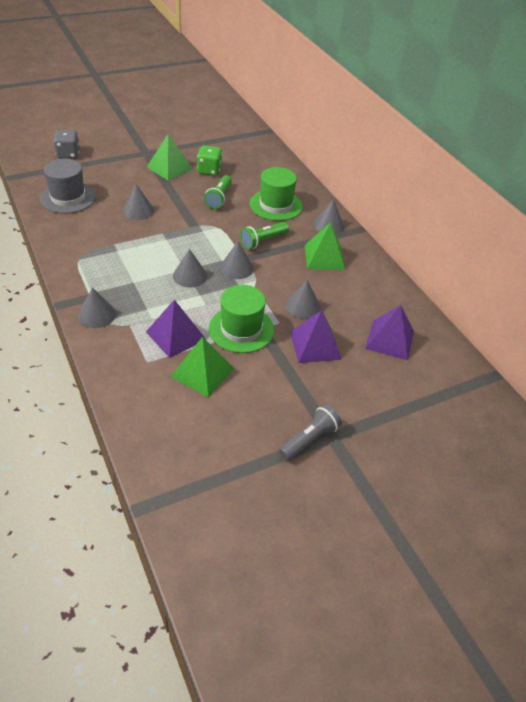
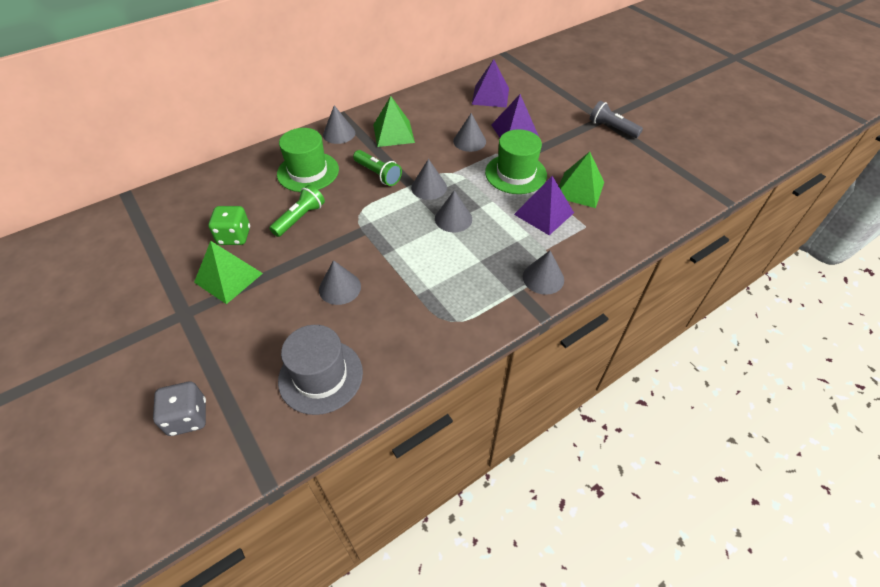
camera: 95 degrees left, 5 degrees up
(219, 198) = (300, 218): green flashlight -> green flashlight turned 60 degrees counterclockwise

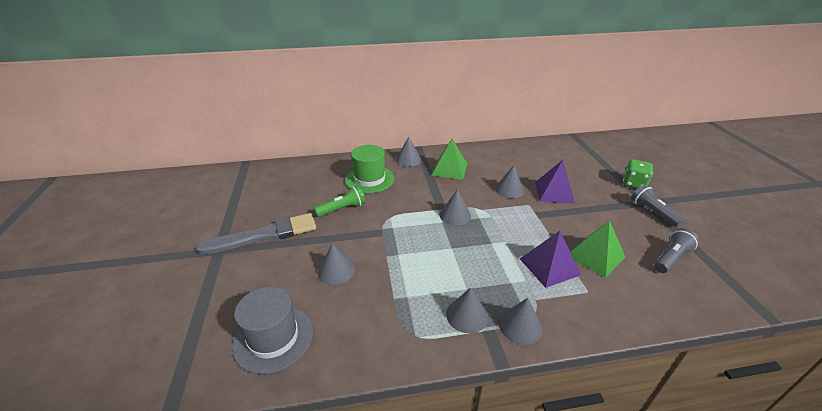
camera: 25 degrees right, 15 degrees down
(188, 417) = (160, 330): grey dice -> none
(228, 277) = (265, 235): green pyramid -> grey brush
(234, 236) = (290, 208): green dice -> green dice (633, 184)
(378, 174) = (420, 194): green flashlight -> none
(453, 218) = (462, 245): grey cone -> grey cone (467, 315)
(490, 96) = (545, 161): purple pyramid -> none
(515, 174) = (538, 225): green hat -> none
(641, 171) = (671, 258): none -> grey flashlight

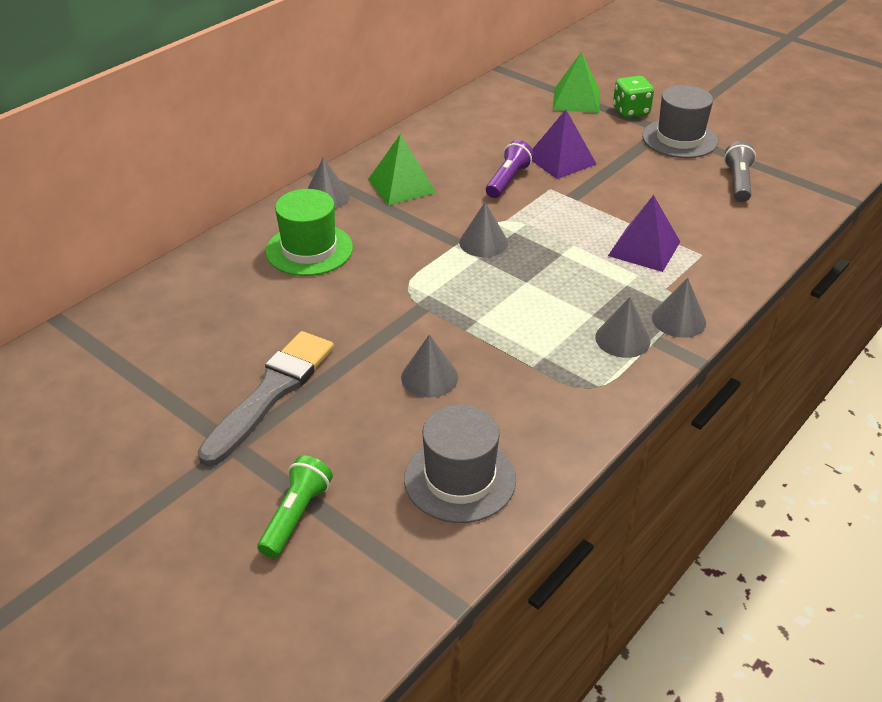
camera: 40 degrees left, 5 degrees up
(342, 209) = (330, 306): green flashlight -> green flashlight (296, 515)
(509, 190) = (508, 180): grey cone -> purple flashlight
(595, 256) = (674, 215): green pyramid -> green pyramid (576, 100)
(653, 212) = (679, 139): grey flashlight -> grey hat

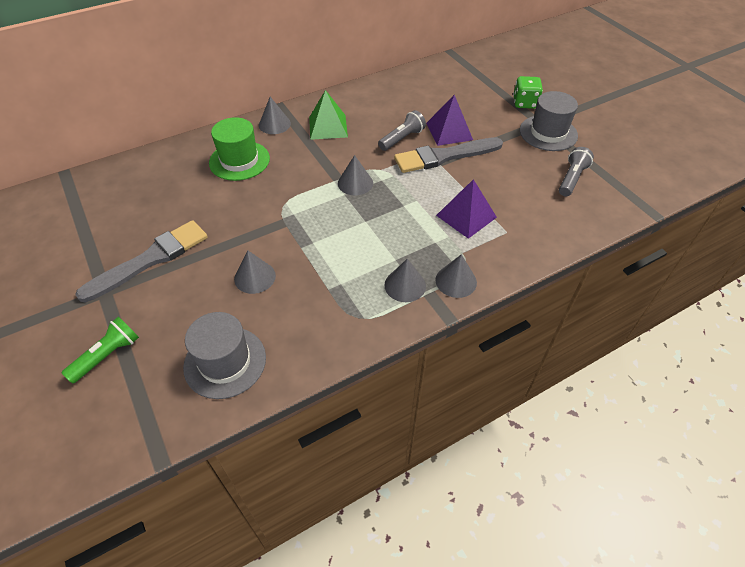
camera: 20 degrees right, 10 degrees up
(508, 180) = (402, 139): purple flashlight -> grey flashlight
(574, 189) = (444, 156): none -> grey brush
(576, 100) = (489, 86): green pyramid -> none

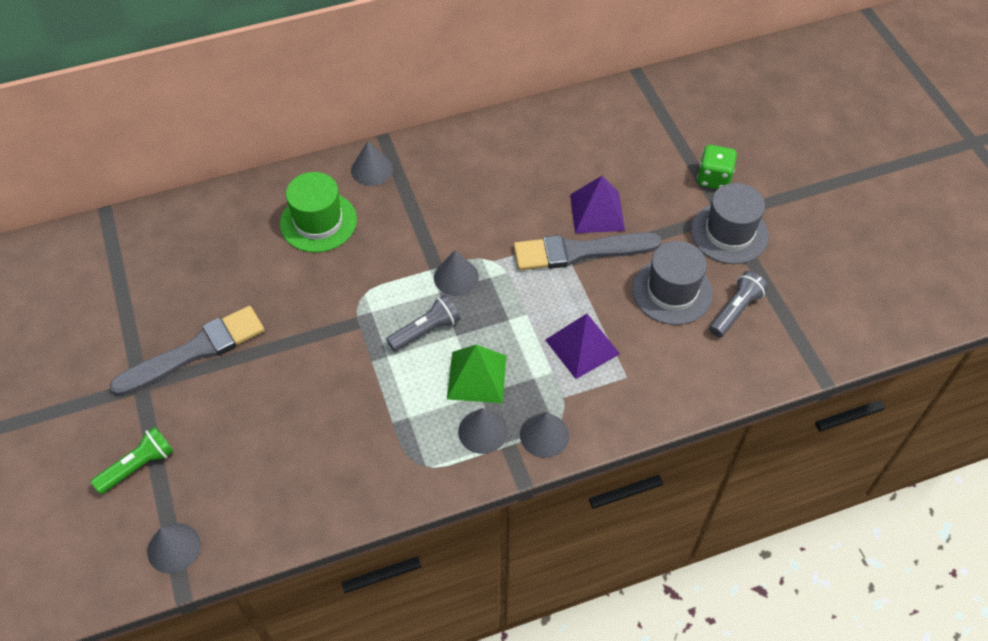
camera: 10 degrees right, 5 degrees up
(225, 362) = (262, 495): grey hat -> grey hat (672, 291)
(255, 277) = (311, 393): grey cone -> grey cone (174, 548)
(328, 127) = (440, 183): green pyramid -> green pyramid (476, 377)
(402, 139) = (532, 216): grey flashlight -> grey flashlight (426, 330)

